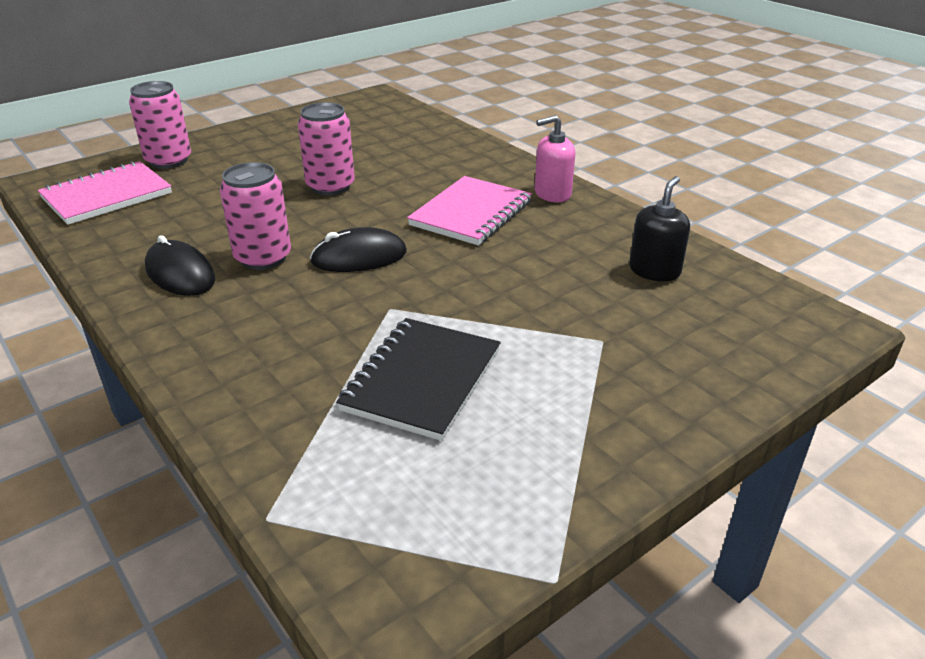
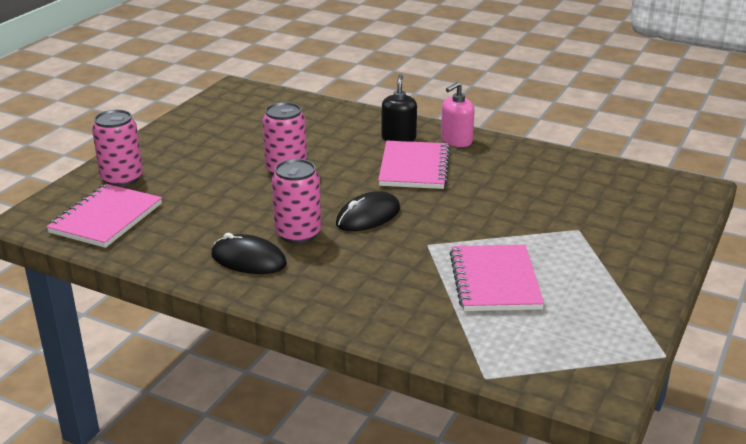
camera: 25 degrees left, 5 degrees down
(422, 380) = (494, 281): black notebook -> pink notebook
(654, 270) = (570, 179): black soap dispenser -> black soap dispenser (398, 138)

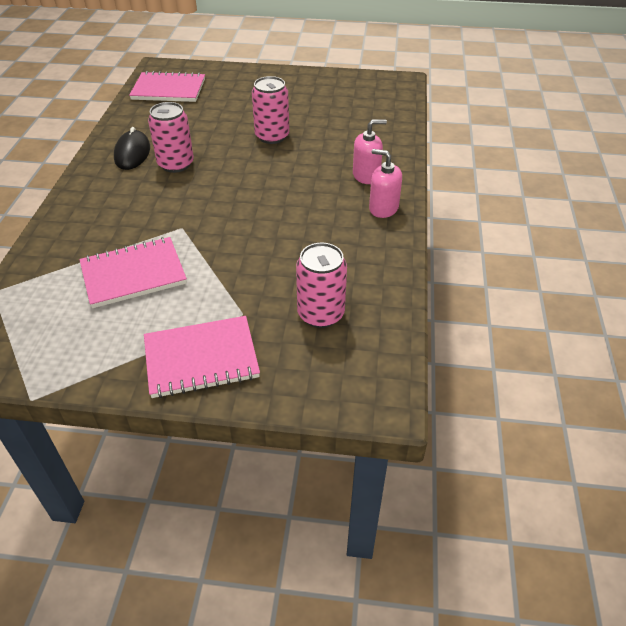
camera: 70 degrees right, 15 degrees up
(122, 179) = (224, 79): pink can -> pink can (320, 314)
(368, 216) = (215, 189): black mouse -> none
(398, 138) = (366, 175): black soap dispenser -> pink soap dispenser
(414, 168) = (313, 195): pink notebook -> pink notebook (201, 359)

